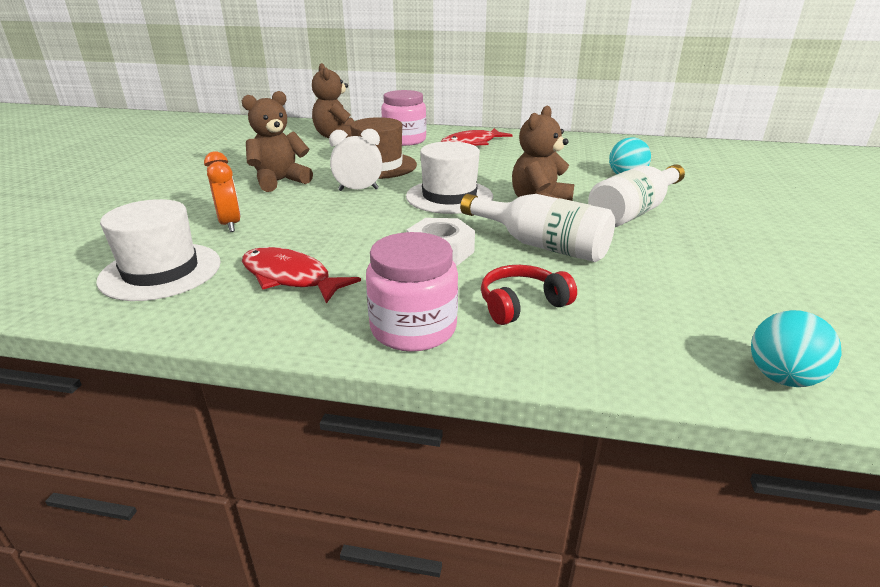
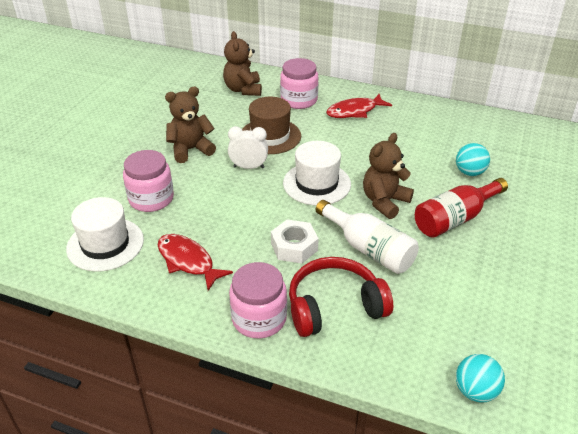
camera: 10 degrees right, 10 degrees up
(230, 224) = (151, 199): orange clock -> pink jar
(521, 304) = (334, 306): red headphones -> red headphones, size x1.66
(633, 212) = (455, 219): white bottle -> red bottle

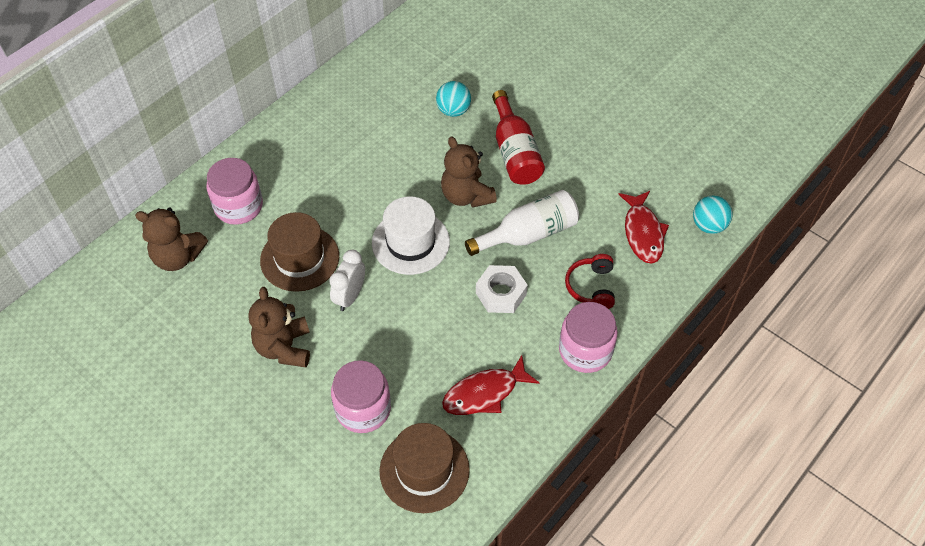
camera: 70 degrees left, 15 degrees up
(105, 244) = (424, 470): white hat -> brown hat
(334, 306) = (591, 287): red headphones -> red headphones, size x0.60
(354, 111) = (294, 161): red fish -> red fish (643, 233)

